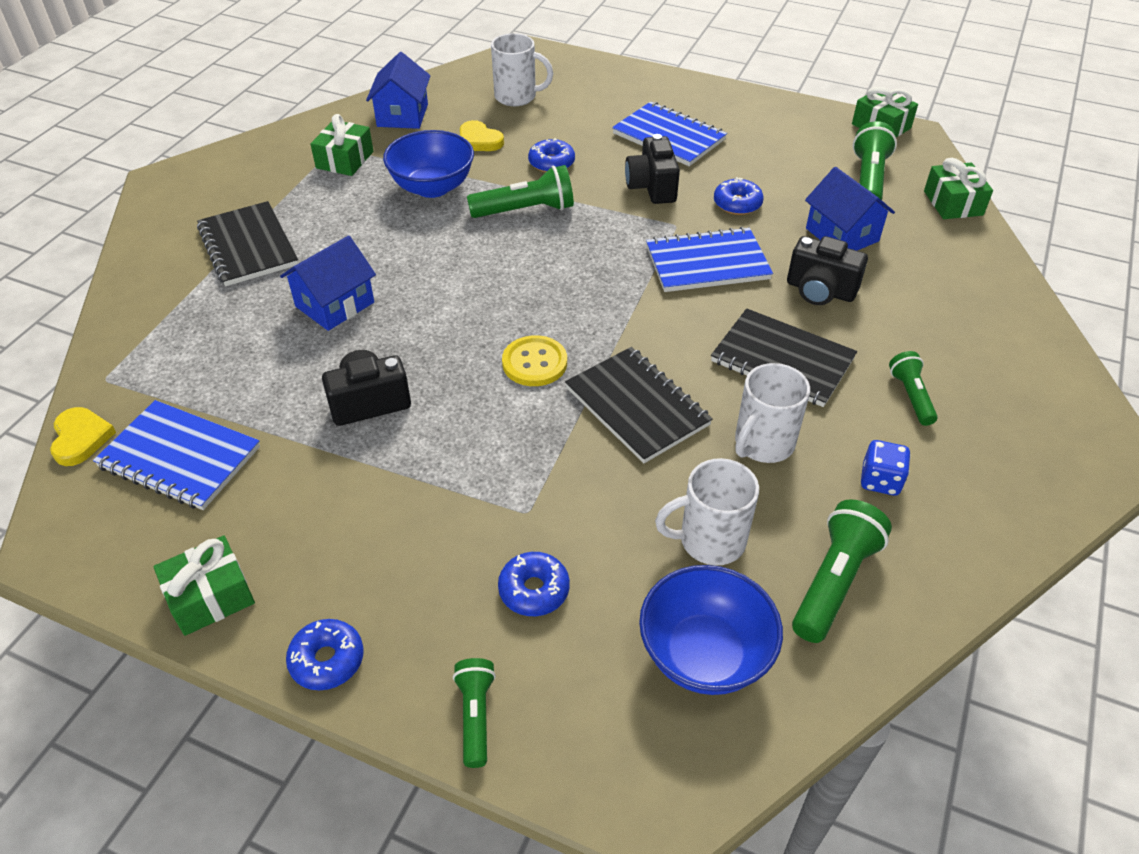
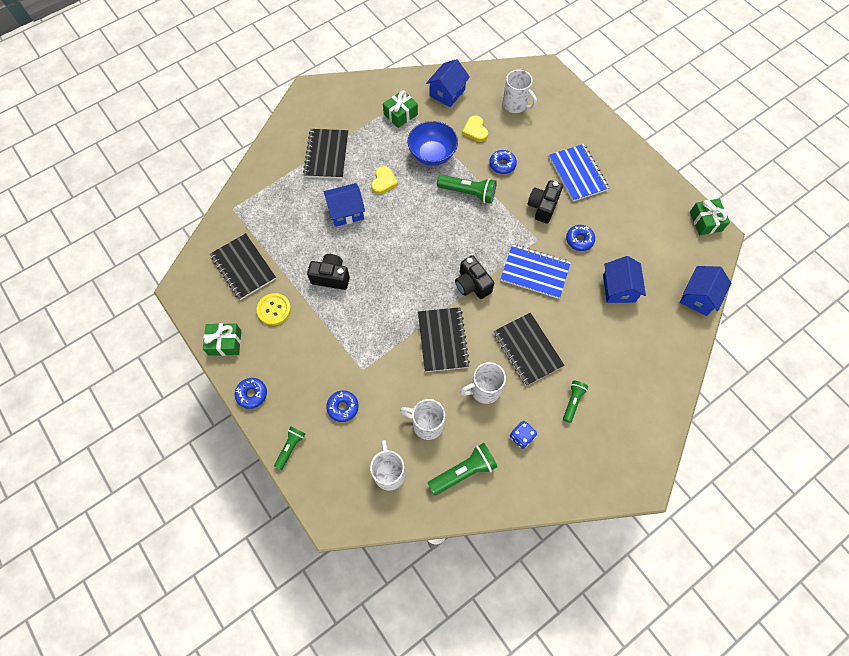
camera: 30 degrees right, 20 degrees up
(81, 438) = (211, 237): yellow heart -> yellow heart (384, 182)
(179, 457) = (243, 267): blue notebook -> black notebook
(534, 363) = (413, 292): yellow button -> yellow button (274, 309)
(704, 654) = (389, 472): blue bowl -> white mug
(820, 291) = (578, 318): black camera -> black camera (472, 284)
(868, 180) = (665, 257): green flashlight -> none
(953, 203) = (698, 297): green gift -> blue house

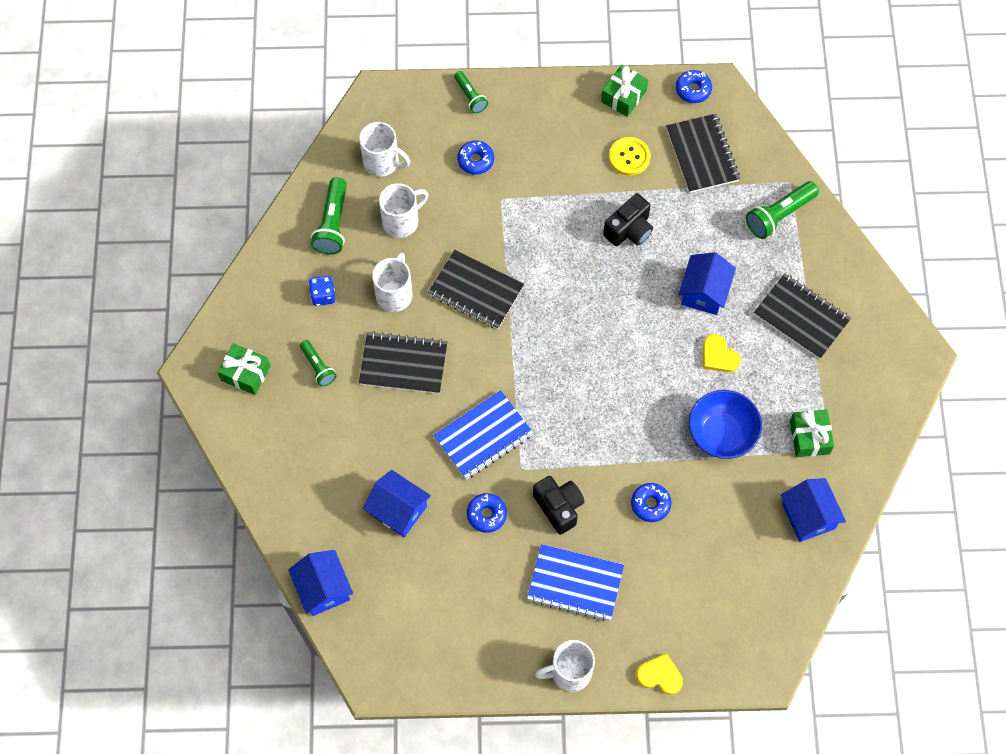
camera: 125 degrees right, 0 degrees up
(243, 267) = (702, 155): black notebook -> black notebook turned 75 degrees clockwise
(252, 394) = (549, 92): blue donut -> blue donut (693, 90)
(468, 193) = (637, 438): green flashlight -> green flashlight (779, 215)
(472, 284) = (517, 361): black camera -> none
(475, 130) = (724, 509): yellow heart -> yellow heart (660, 675)
(515, 105) = (731, 587): white mug -> white mug (569, 672)
(705, 221) = (403, 682): green gift -> green gift (245, 373)

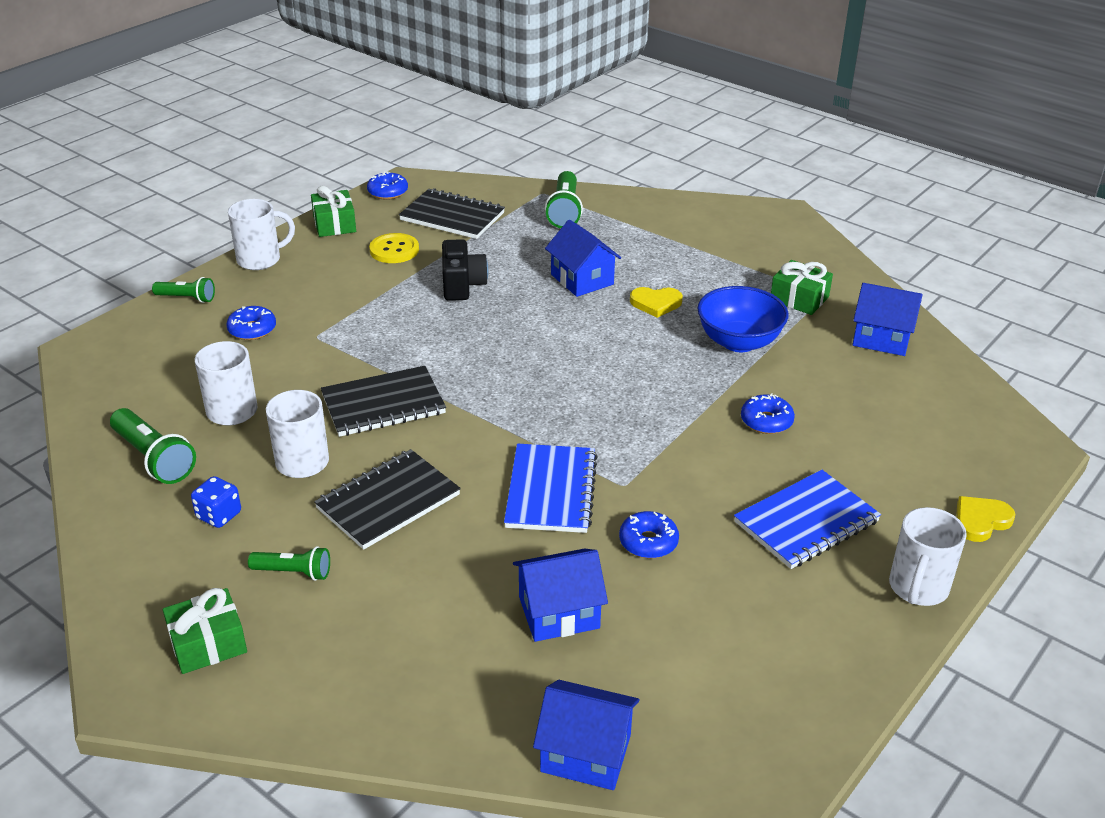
camera: 50 degrees left, 30 degrees down
(382, 162) = (152, 386): white mug -> white mug (261, 259)
(559, 507) = (700, 483): black camera -> none
(801, 317) = (675, 246): black notebook -> none

